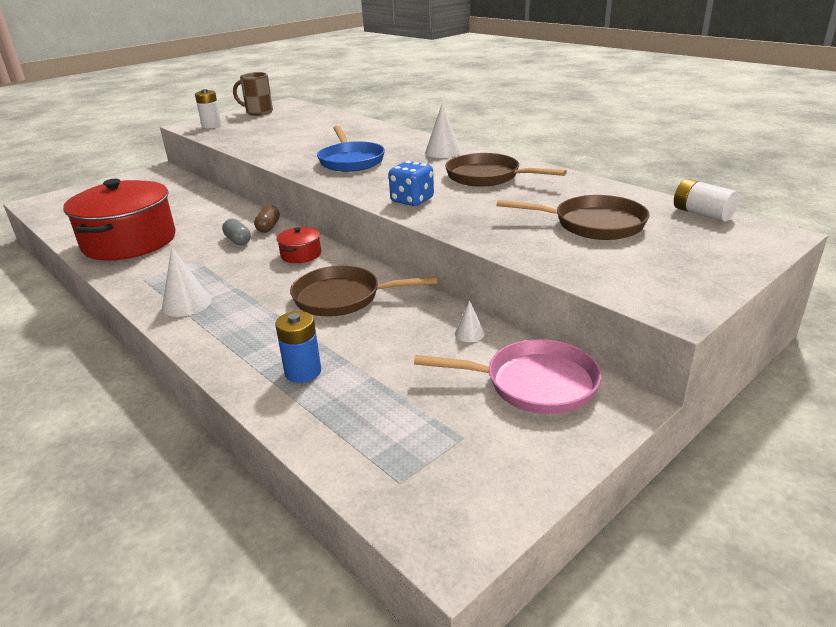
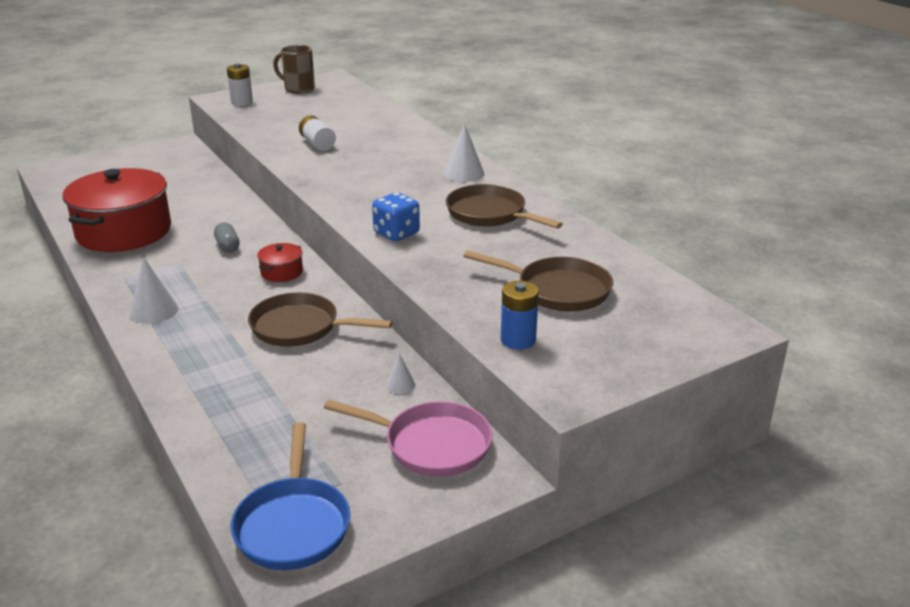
camera: 10 degrees right, 0 degrees up
(268, 227) = (263, 234): brown capsule -> none
(303, 372) = (231, 398): blue battery -> blue battery (518, 340)
(350, 161) = (362, 172): blue pan -> blue pan (293, 525)
(702, 214) = (678, 294): white battery -> white battery (317, 144)

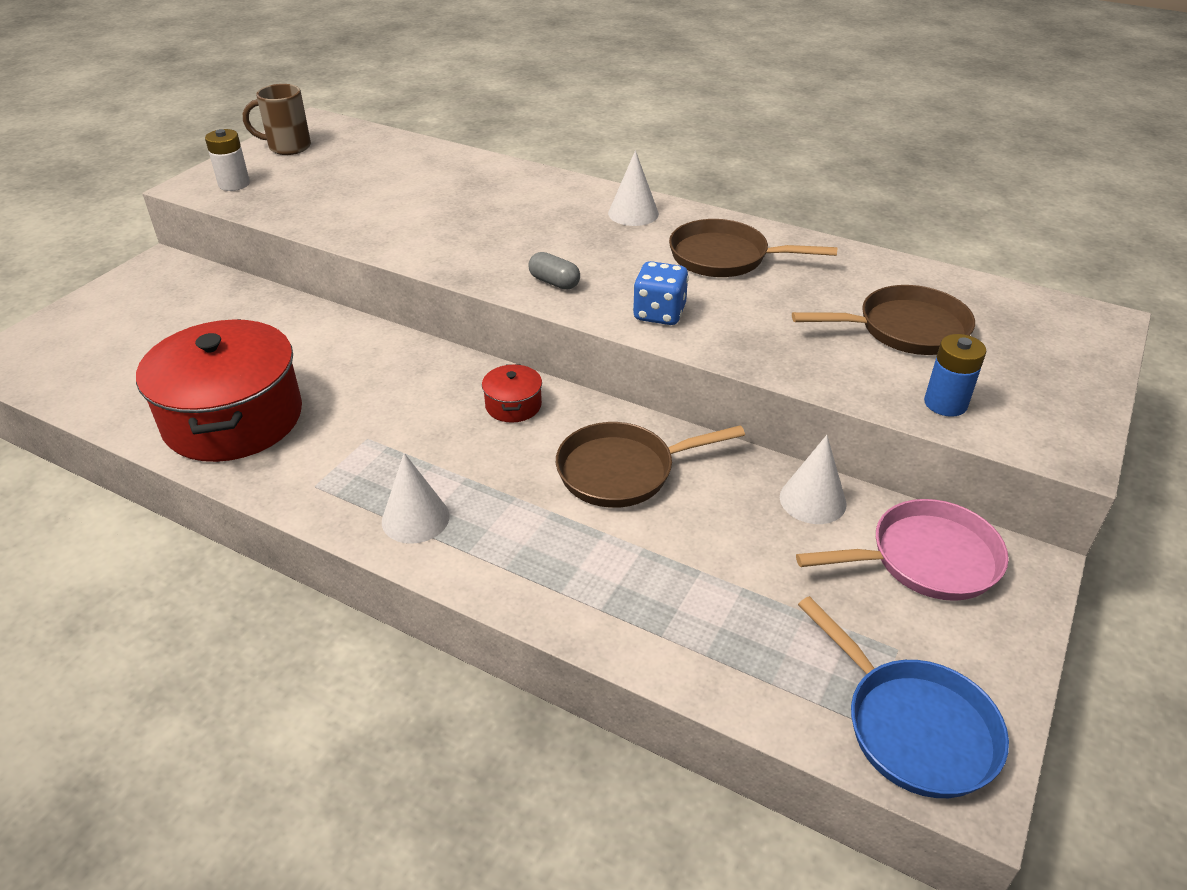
camera: 30 degrees left, 10 degrees up
(227, 246) = (403, 392): grey capsule -> grey capsule (554, 282)
(317, 144) = (412, 219): white battery -> none
(400, 385) = (812, 500): white cone -> white cone, size x1.80

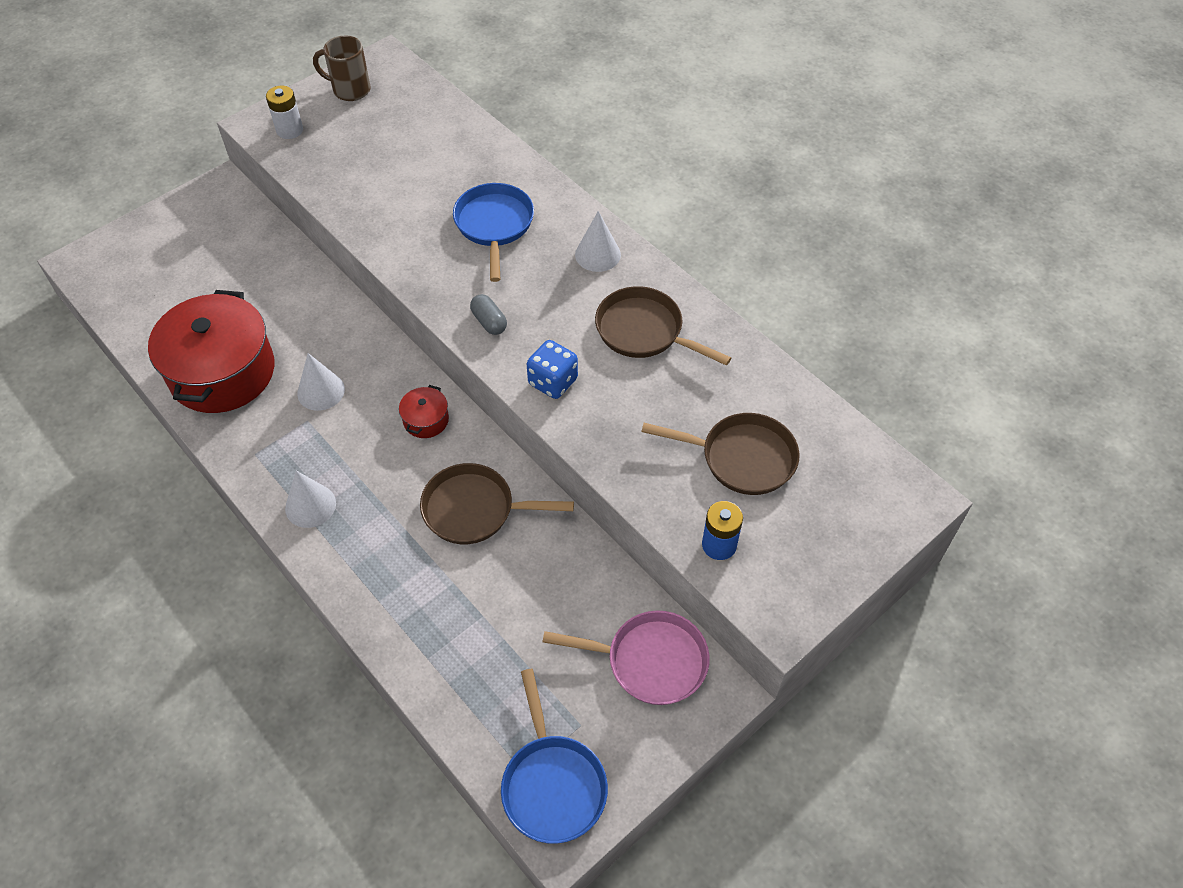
camera: 20 degrees right, 15 degrees up
(509, 212) = (494, 225): none -> blue pan
(812, 500) = (600, 582): white cone -> white cone (321, 391)

